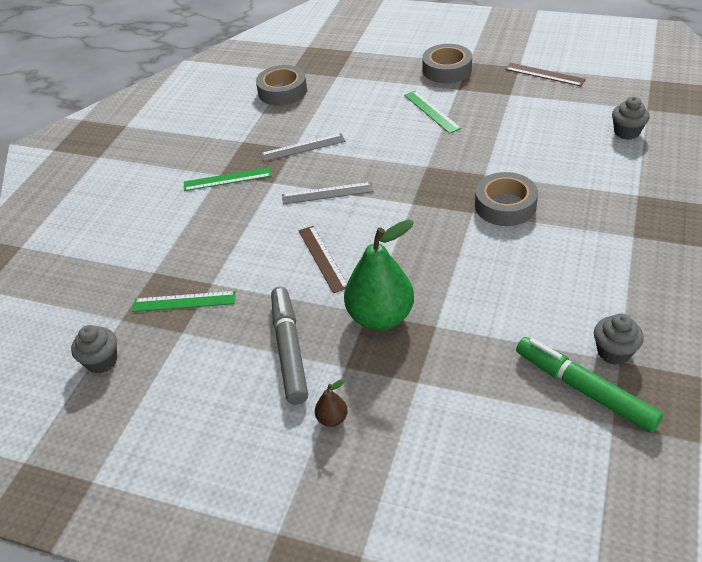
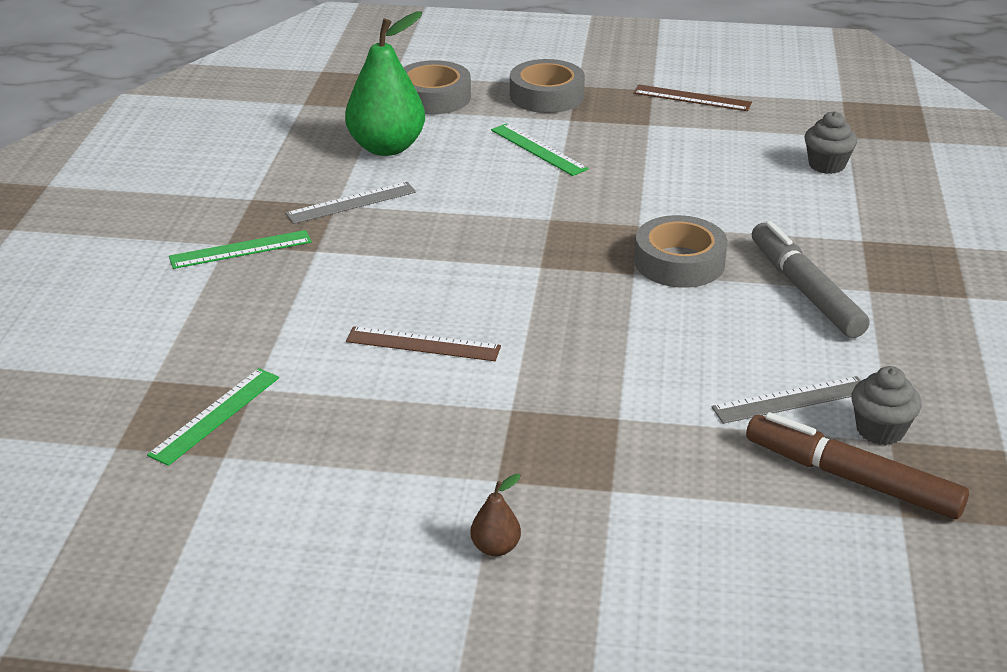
camera: 15 degrees left, 10 degrees down
(102, 361) = (98, 505): grey cupcake -> none
(184, 301) = (215, 415): green ruler -> green ruler turned 45 degrees counterclockwise
(282, 91) = (298, 130): grey tape -> grey tape (433, 97)
(289, 349) = (404, 465): grey marker -> grey marker (805, 290)
(322, 258) = (423, 344): brown ruler -> brown ruler turned 45 degrees counterclockwise
(327, 193) = (407, 260): grey ruler -> grey ruler (791, 400)
(380, 317) = (533, 413): green pear -> green pear (387, 147)
(584, 389) = (851, 478): green marker -> brown marker

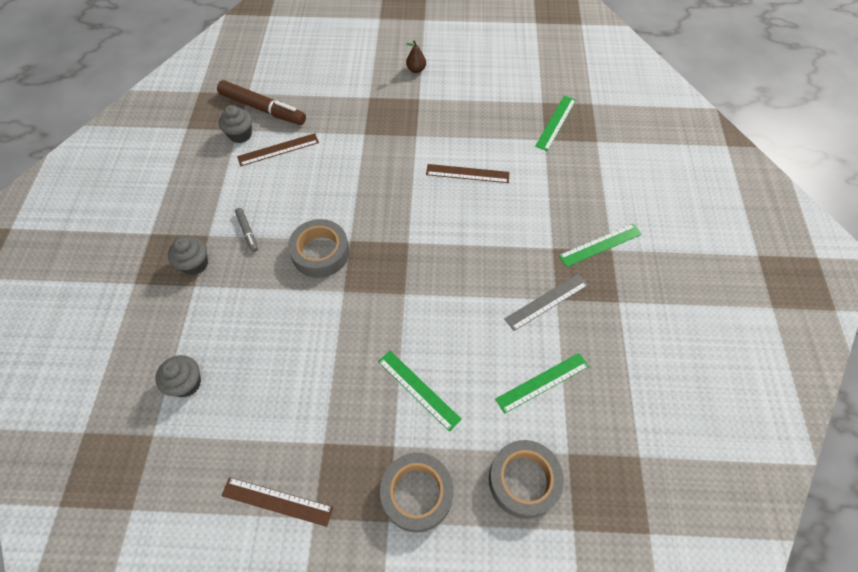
camera: 175 degrees right, 25 degrees up
(387, 147) = (542, 382): green pear -> green ruler
(791, 400) = (278, 149): grey ruler -> brown ruler
(805, 290) = (247, 232): grey marker -> grey marker, size x0.48
(873, 260) = (195, 264): none -> grey cupcake

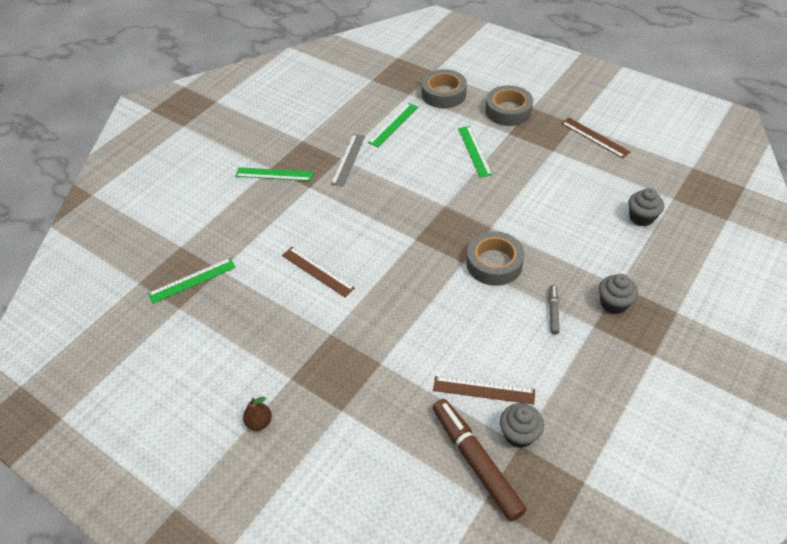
camera: 145 degrees left, 10 degrees down
(542, 382) = (393, 124): green ruler -> green ruler turned 60 degrees counterclockwise
(546, 302) = (348, 159): grey ruler -> grey ruler turned 75 degrees counterclockwise

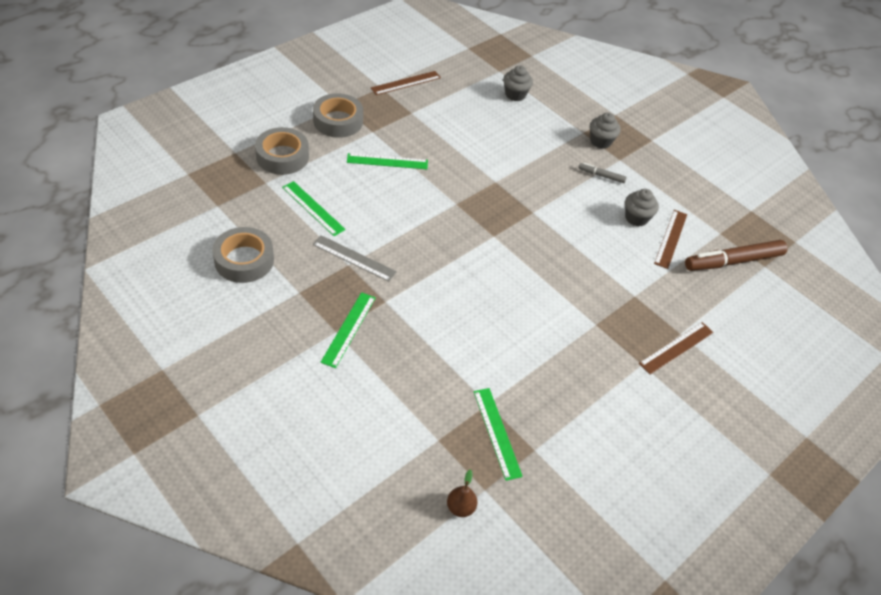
camera: 85 degrees left, 0 degrees up
(259, 422) = (687, 396): brown pear -> brown pear (460, 507)
(317, 271) = (515, 318): brown ruler -> brown ruler (676, 348)
(494, 263) = (540, 193): grey tape -> grey tape (244, 260)
(519, 434) = (711, 231): grey cupcake -> grey cupcake (636, 218)

